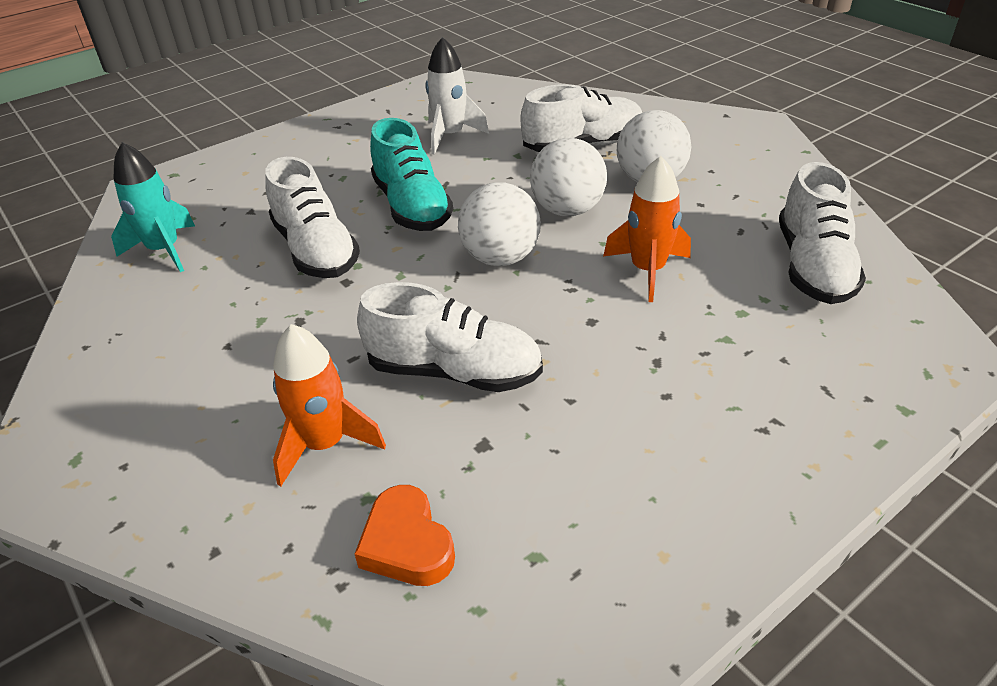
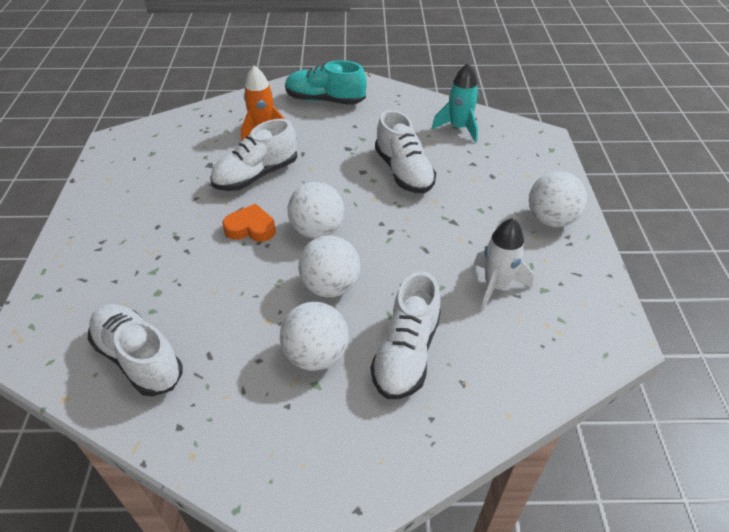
camera: 125 degrees right, 5 degrees up
(316, 250) = (404, 172): white shoe -> white shoe turned 120 degrees counterclockwise
(319, 139) = (551, 219): none -> white ball
(407, 544) = (196, 131): orange heart -> orange heart (251, 228)
(412, 206) = (411, 223): turquoise shoe -> turquoise shoe (325, 100)
(647, 270) = (233, 280): orange rocket -> none

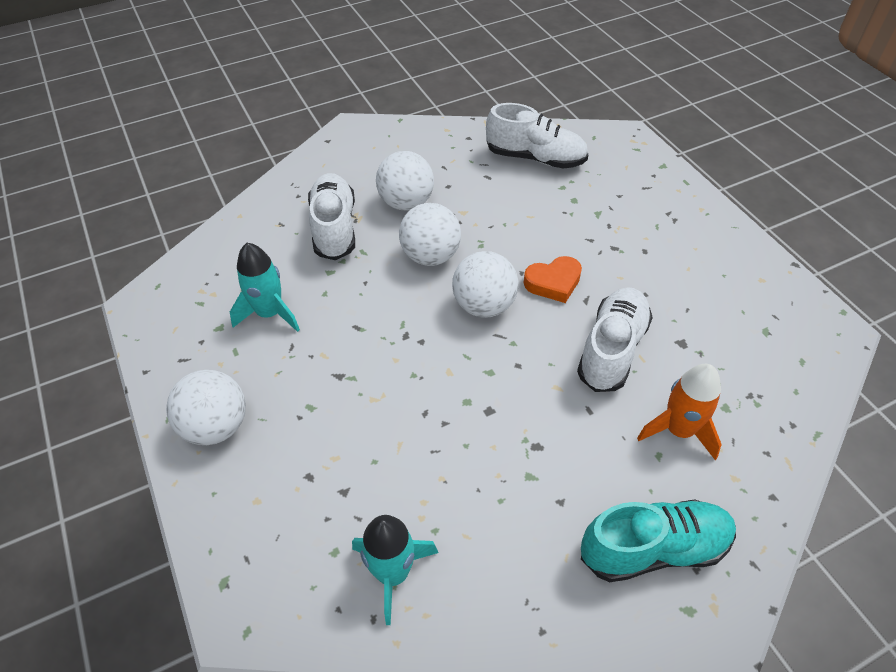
camera: 155 degrees right, 5 degrees up
(404, 172) = (435, 432): white shoe -> none
(496, 286) = (270, 313): white rocket -> turquoise rocket

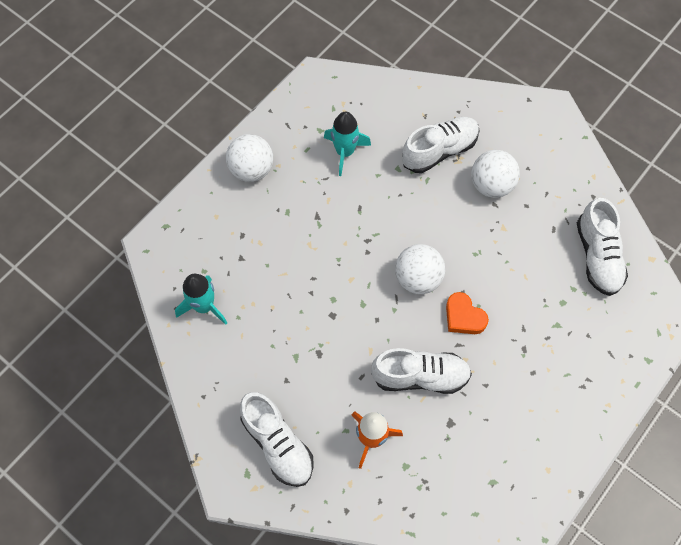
camera: 65 degrees right, 15 degrees up
(430, 256) = (446, 225): white ball -> none
(653, 548) = (278, 444): turquoise shoe -> white shoe

